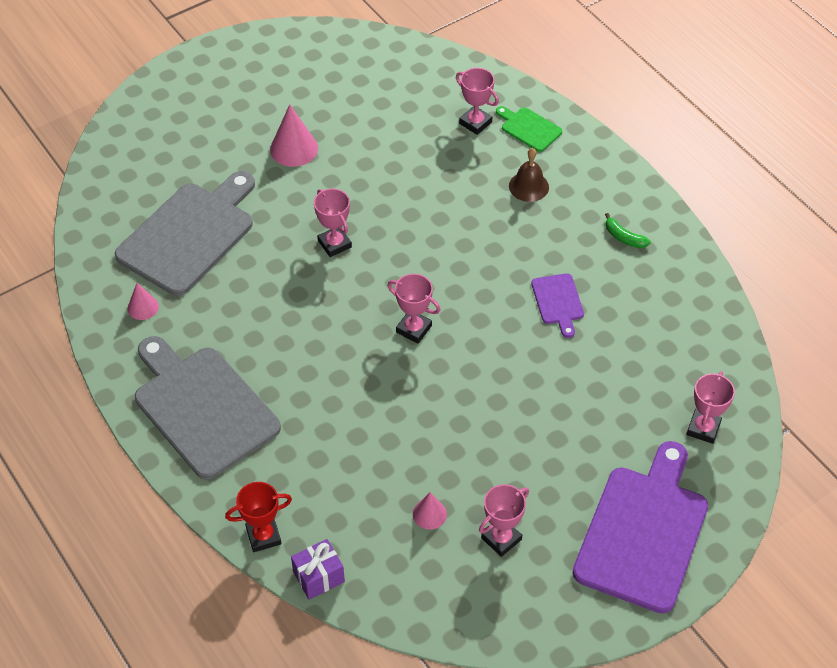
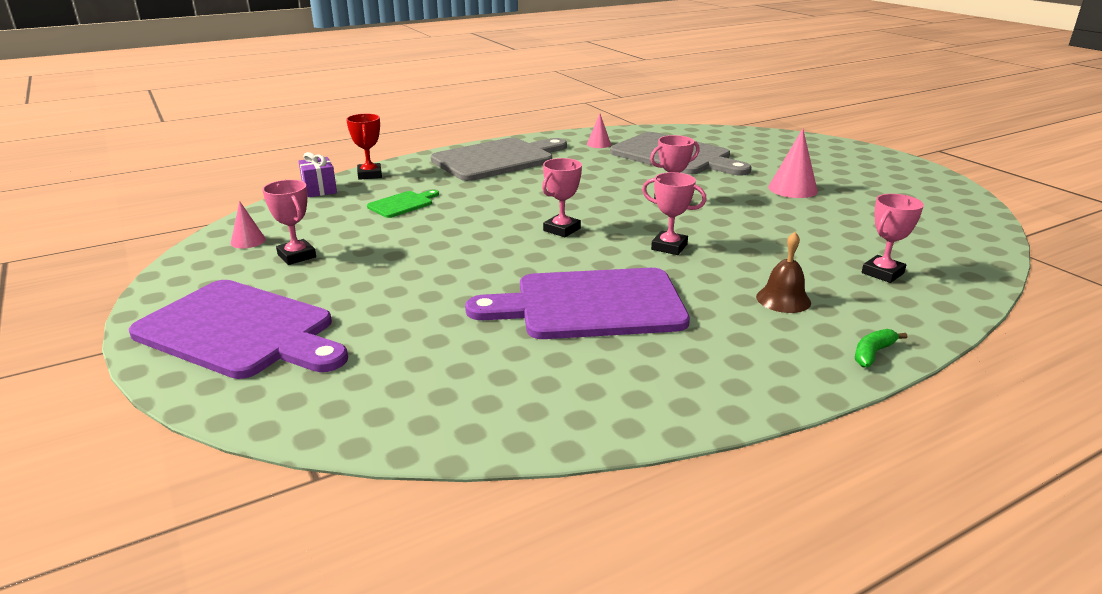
camera: 95 degrees right, 25 degrees down
(429, 514) = (347, 228): pink cone -> pink cone (248, 241)
(529, 128) = (893, 306): green cutting board -> green cutting board (402, 204)
(558, 302) = (590, 305): purple cutting board -> purple cutting board, size x2.19
(624, 237) = (705, 361): green banana -> green banana (872, 353)
(703, 428) = (356, 390): pink trophy -> pink trophy (669, 247)

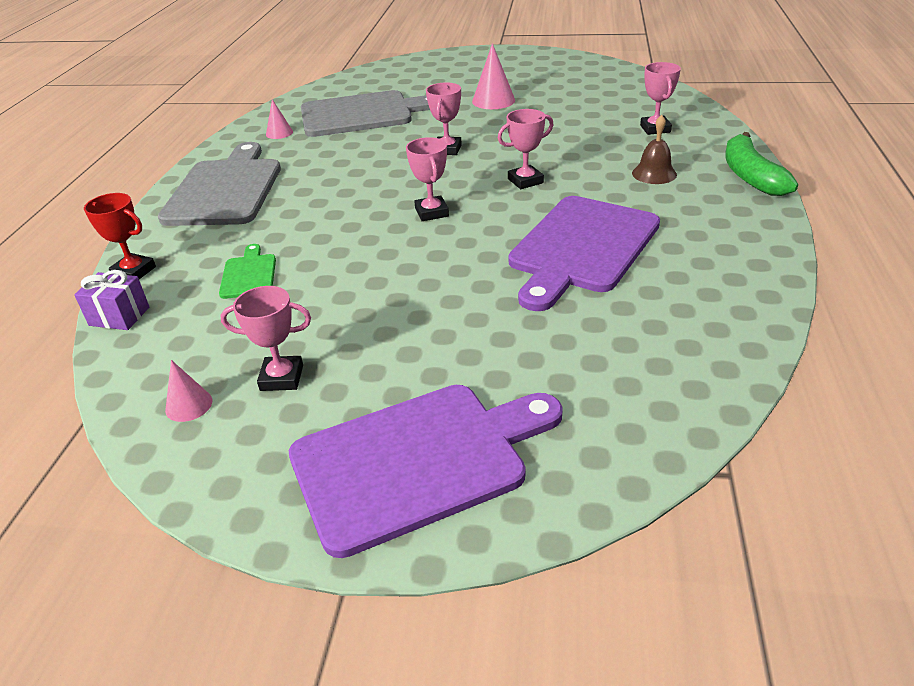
camera: 50 degrees left, 10 degrees up
(872, 353) = (750, 176): green banana -> green banana, size x2.03

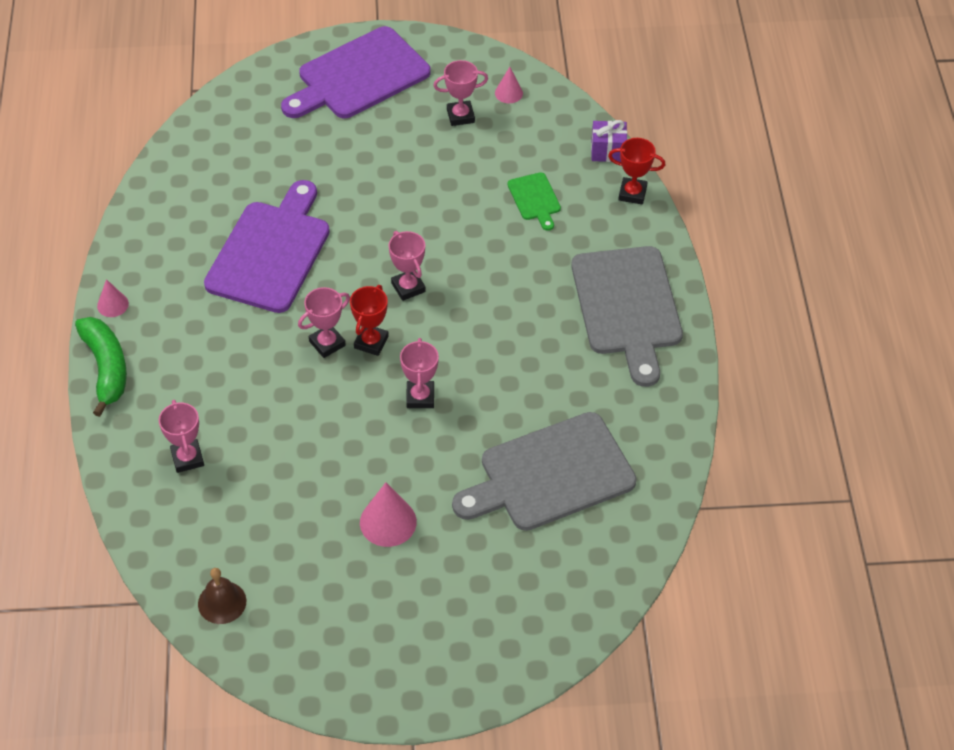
camera: 165 degrees right, 15 degrees up
(279, 133) = (633, 421): pink cone -> pink cone (112, 304)
(481, 180) = (371, 342): none -> red trophy
(654, 174) = (199, 365): brown bell -> brown bell (222, 602)

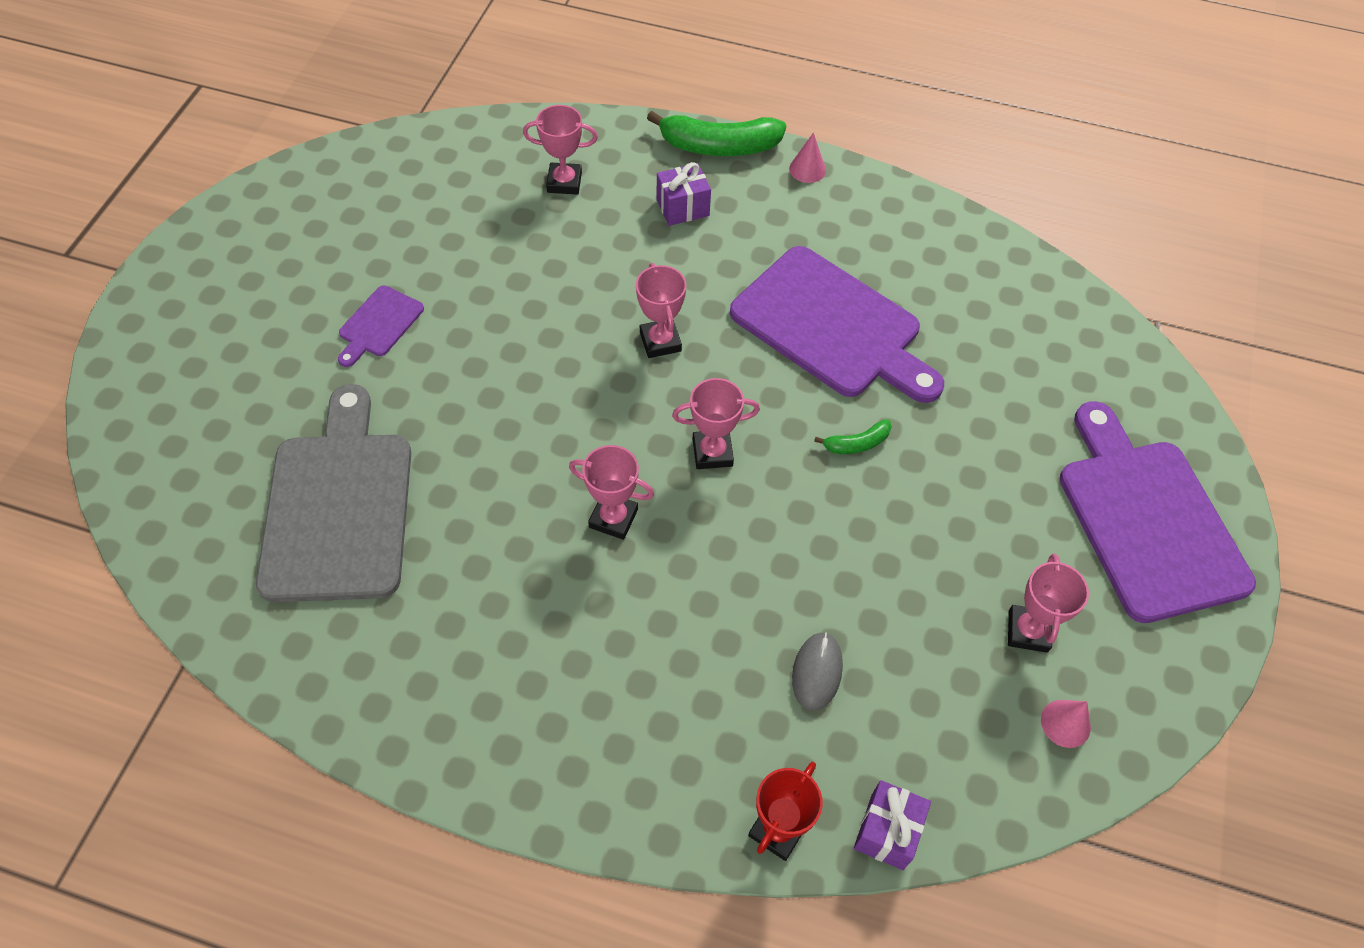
camera: 110 degrees right, 5 degrees up
(186, 371) = (682, 207): none -> purple gift
(222, 602) = (375, 168): brown bell -> none
(366, 217) = (857, 443): none -> green banana
(371, 342) = (640, 385): red trophy -> none
(388, 522) = (379, 324): pink cone -> purple cutting board
(420, 397) = (531, 409): pink trophy -> pink trophy (613, 518)
(535, 199) = (816, 672): green cutting board -> grey mouse
(627, 307) = (554, 718): grey cutting board -> none

